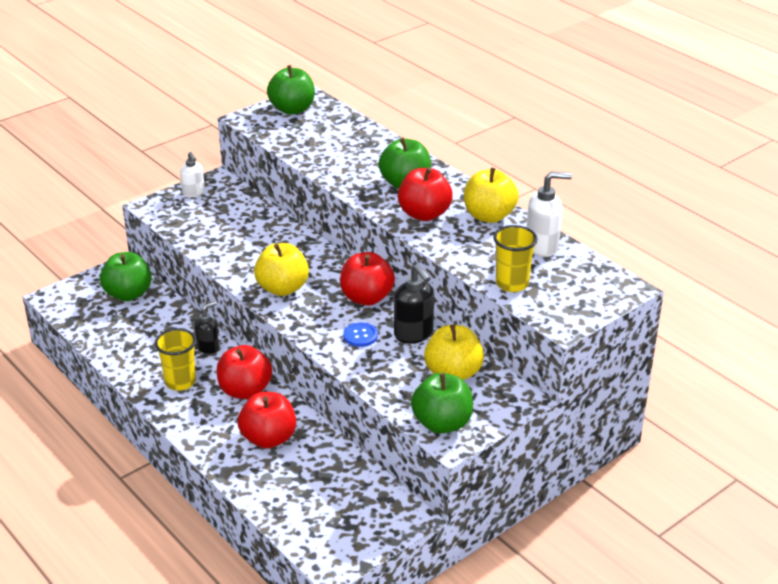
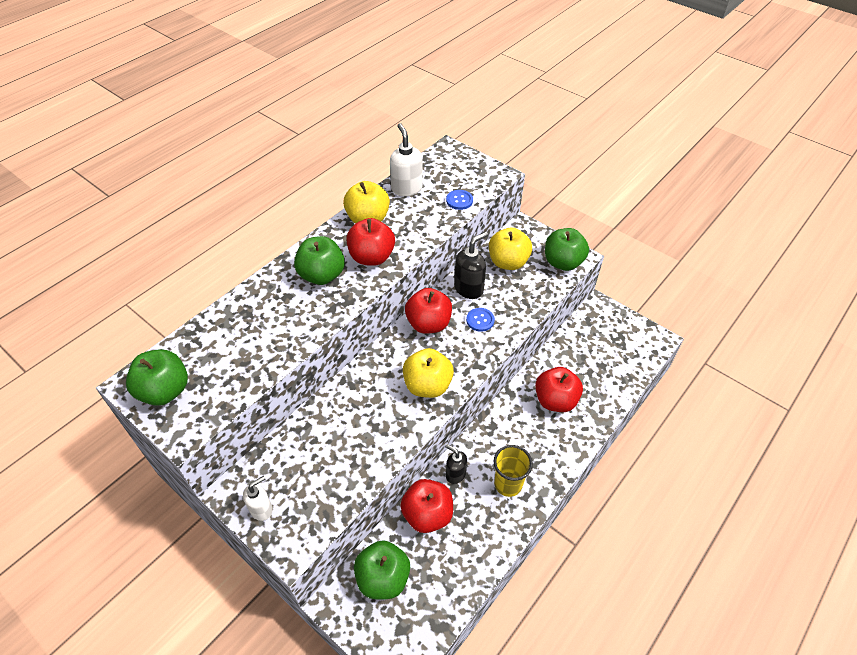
camera: 100 degrees left, 15 degrees up
(245, 391) = (505, 430): red apple -> red apple (427, 514)
(512, 284) = (459, 200): yellow cup -> blue button

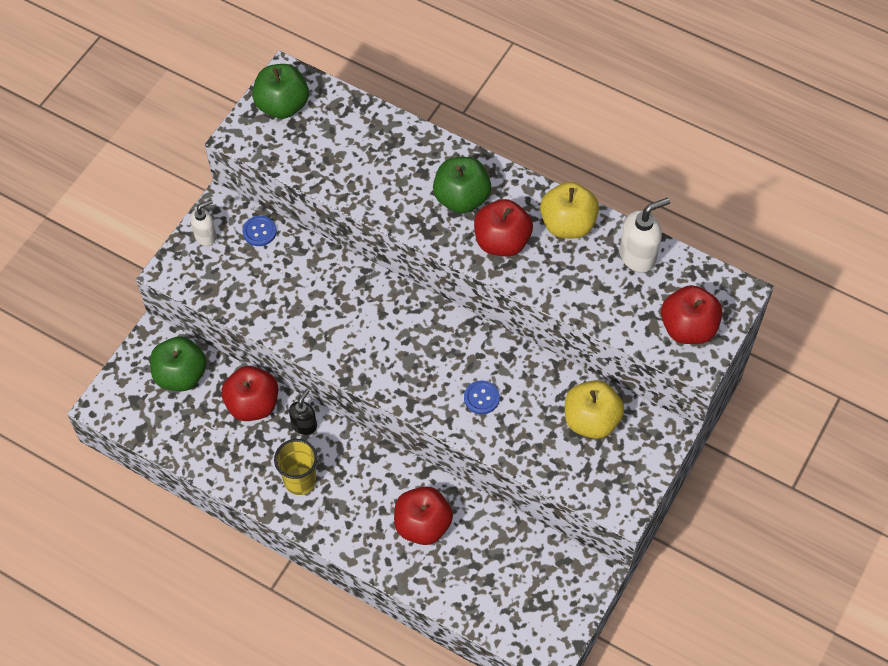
camera: 80 degrees right, 10 degrees up
(261, 509) = (206, 236): white soap dispenser -> white soap dispenser turned 75 degrees counterclockwise
(427, 385) = (373, 355): yellow apple -> none
(428, 324) = (464, 342): red apple -> red apple (688, 328)
(459, 200) = (630, 321): blue button -> blue button (259, 231)
(469, 289) = (532, 379): black soap dispenser -> none
(563, 262) = (607, 489): green apple -> none

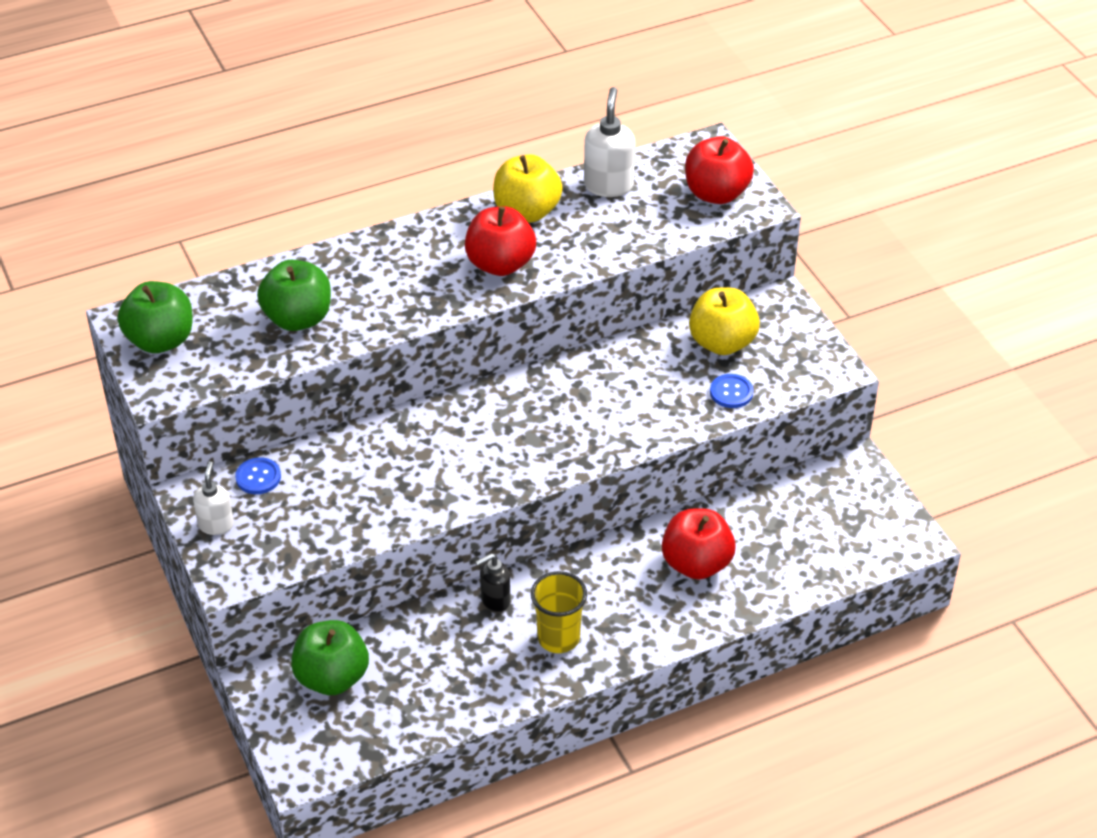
camera: 55 degrees left, 15 degrees down
(252, 404) = (429, 632): red apple -> none
(304, 425) = (495, 600): black soap dispenser -> black soap dispenser turned 90 degrees counterclockwise
(461, 198) = (421, 267): green apple -> green apple (298, 318)
(481, 398) = (626, 406): blue button -> blue button (731, 392)

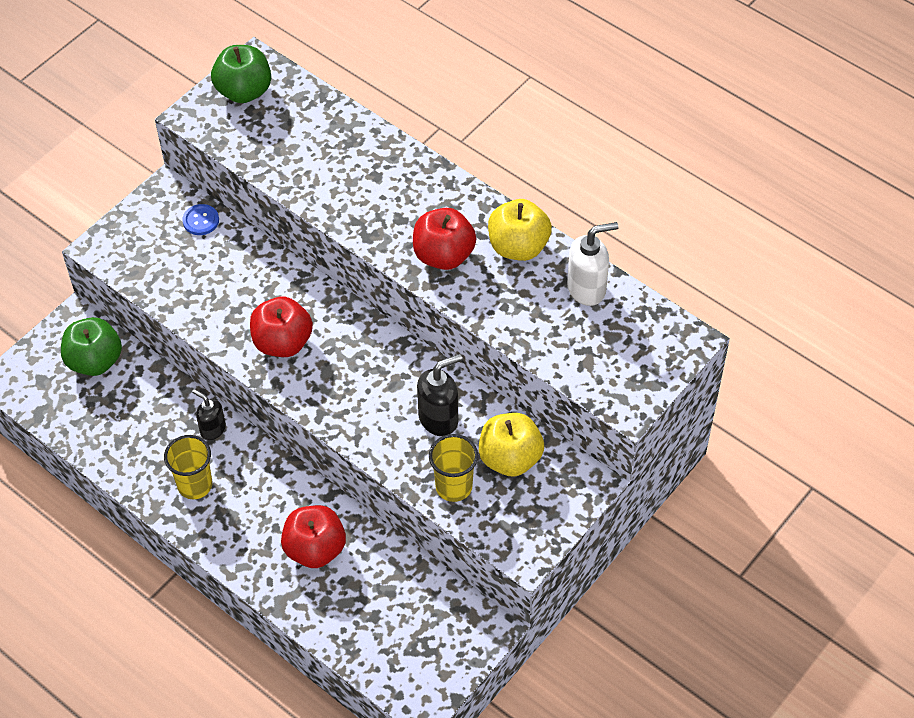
camera: 65 degrees right, 10 degrees up
(216, 524) = (144, 218): white soap dispenser -> none
(298, 318) = (310, 158): green apple -> none
(645, 376) = (439, 418): none -> black soap dispenser
(716, 193) = (625, 369): red apple -> red apple (282, 342)
(731, 392) = (454, 487): blue button -> yellow cup

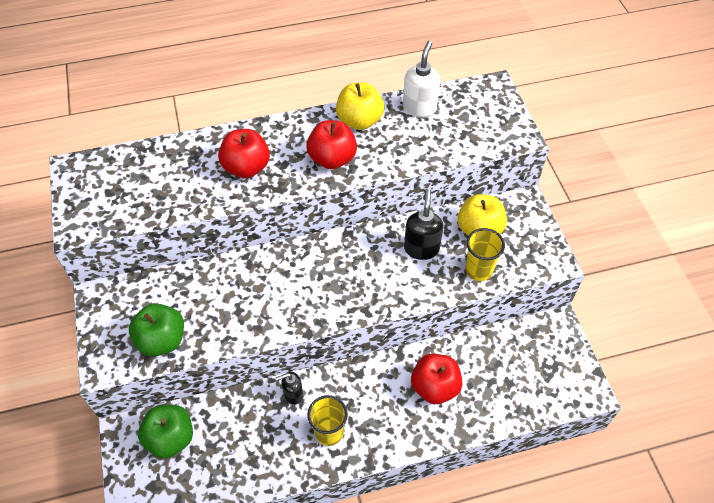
camera: 55 degrees left, 0 degrees up
(201, 220) = (144, 289): blue button -> none
(244, 91) = (89, 187): green apple -> green apple (162, 340)
(282, 342) = (290, 299): red apple -> red apple (246, 167)

